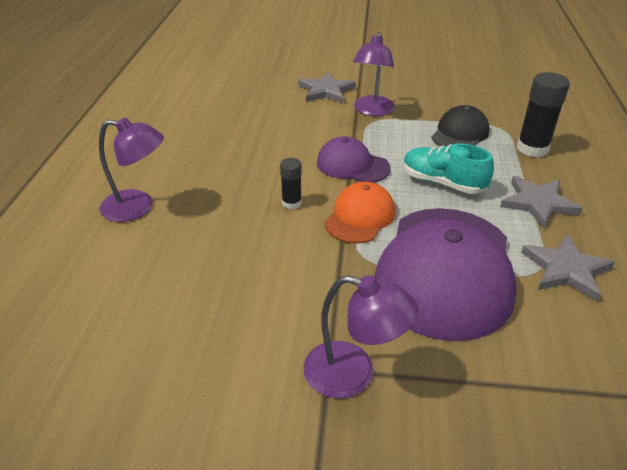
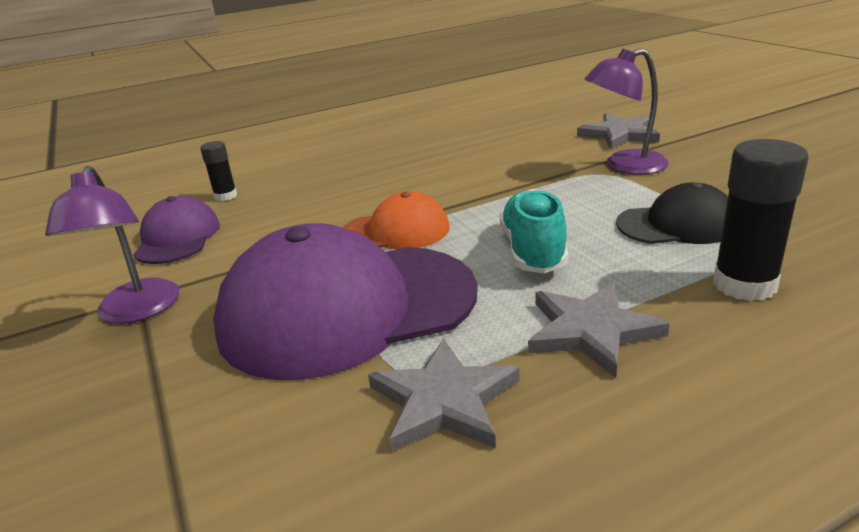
camera: 60 degrees right, 10 degrees down
(138, 207) = (300, 152): purple lamp -> none
(291, 203) = (378, 195): black glue stick -> black glue stick (225, 196)
(352, 165) = (489, 196): purple cap -> purple cap (177, 238)

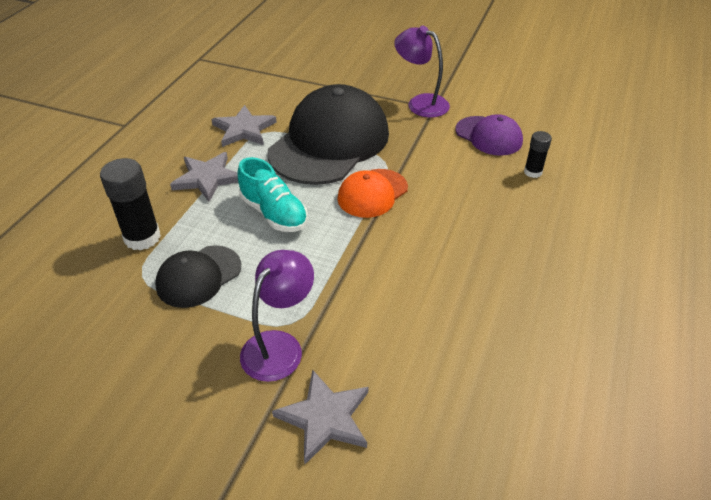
camera: 135 degrees right, 15 degrees up
(347, 308) = (329, 142): purple cap -> black cap

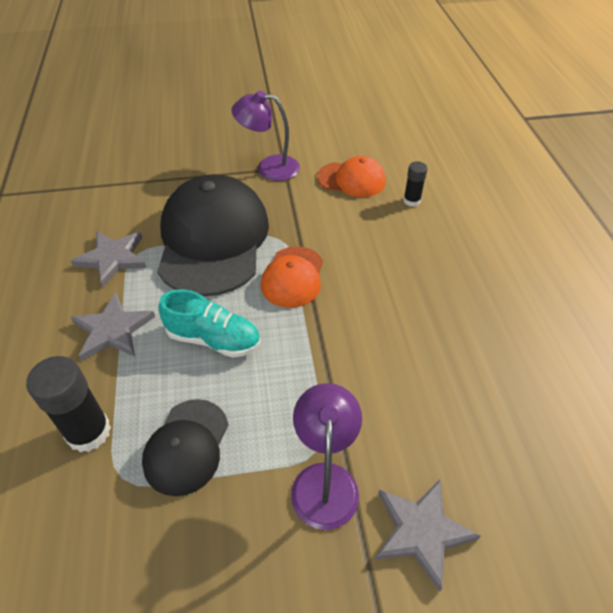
camera: 30 degrees left, 5 degrees up
(488, 136) = (351, 179): purple cap -> orange cap

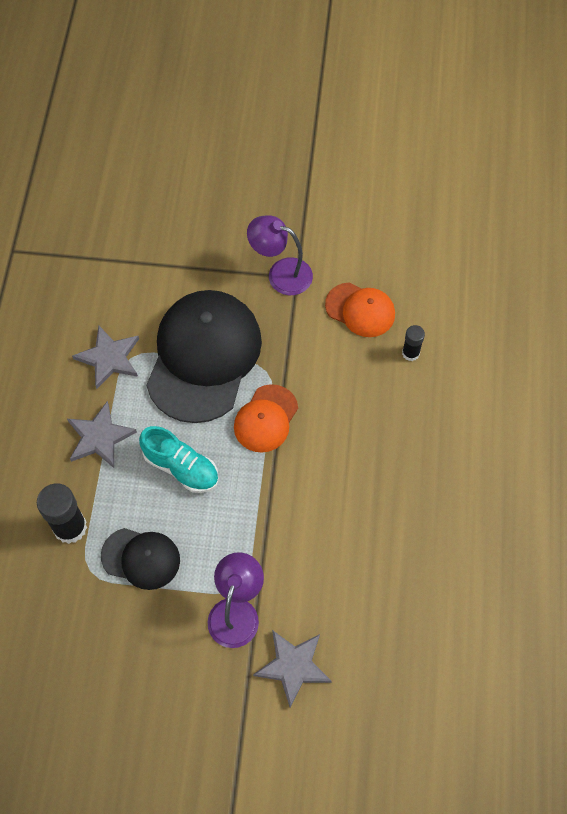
camera: 15 degrees right, 15 degrees up
(186, 446) = (141, 558): black cap -> black cap turned 105 degrees counterclockwise

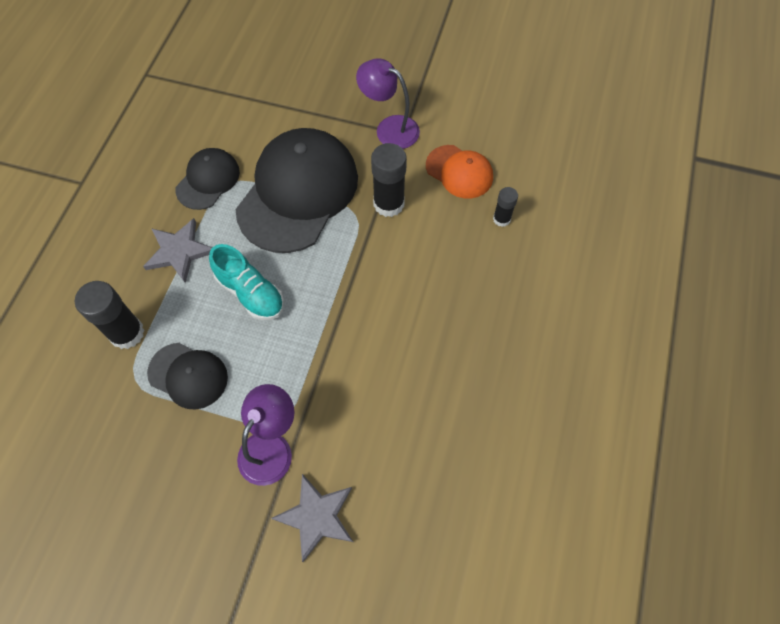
camera: 10 degrees right, 0 degrees up
(109, 358) = (208, 180): grey star -> black cap
(266, 419) = (345, 259): orange cap -> none
(297, 354) = (388, 204): none -> black glue stick

